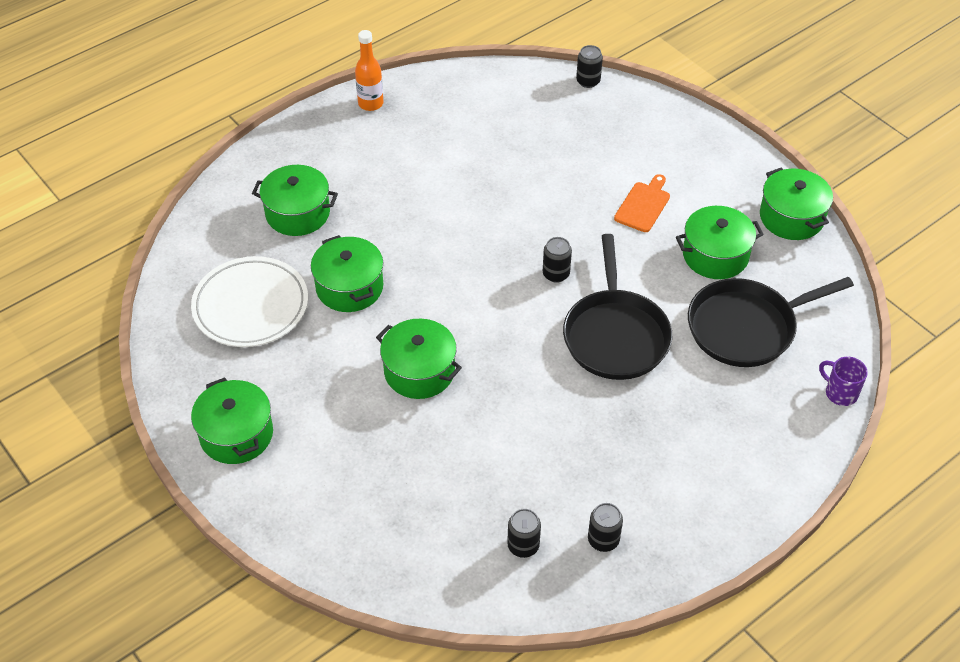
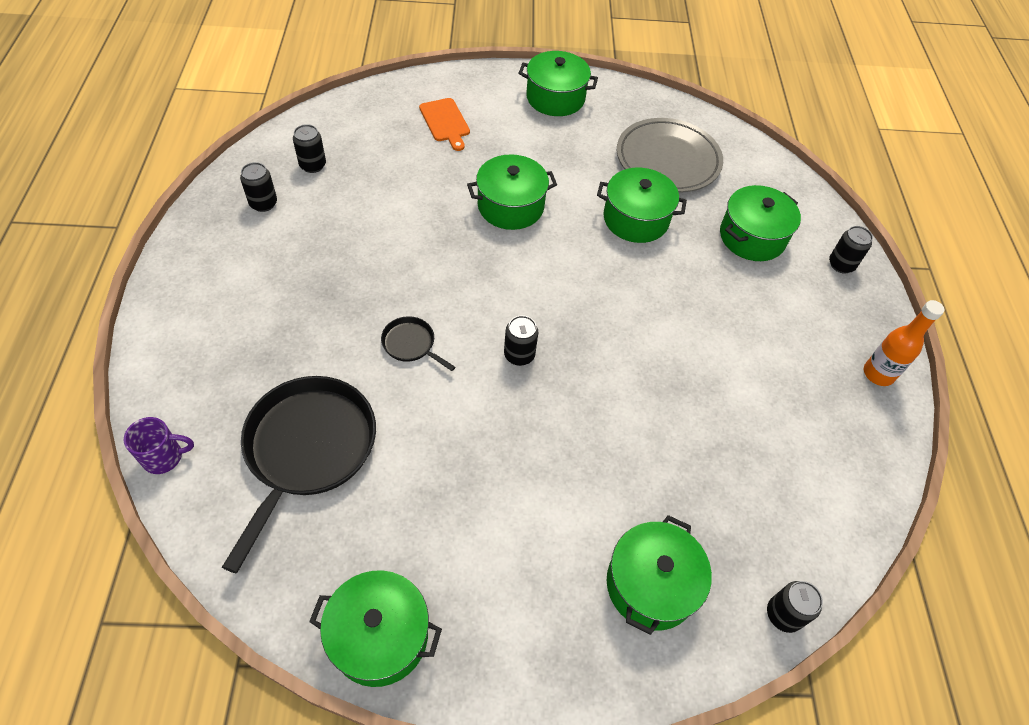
camera: 125 degrees right, 5 degrees up
(251, 306) = (668, 160): white plate -> grey plate
(278, 156) = (841, 265): none -> black can
(615, 335) = (411, 344): black pan -> black pan, size x0.44
(643, 205) = (535, 498): orange cutting board -> orange cutting board (445, 122)
(715, 255) = (410, 503): green pot -> green pot (651, 585)

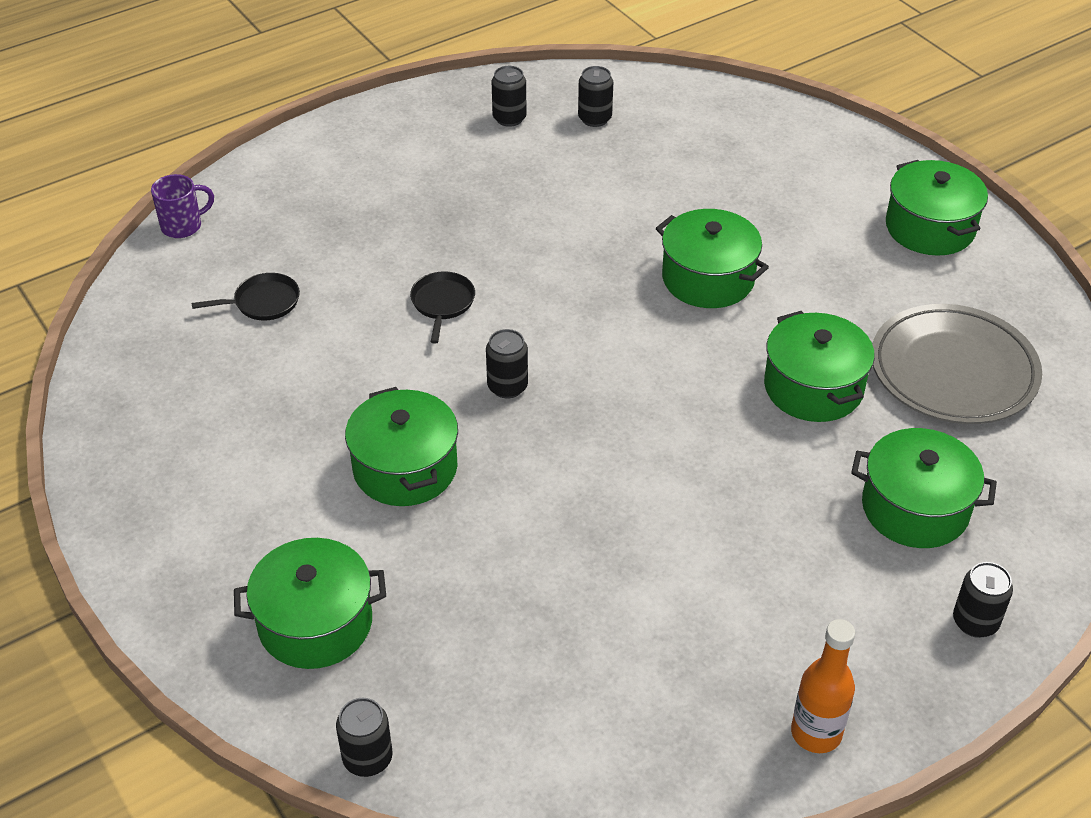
camera: 60 degrees right, 10 degrees down
(164, 457) = (183, 226): purple mug -> purple mug turned 75 degrees counterclockwise
(308, 449) = (263, 302): black pan -> black pan, size x0.44
(379, 636) = (116, 448): green pot -> green pot (405, 468)
(445, 122) = (772, 168): orange cutting board -> none

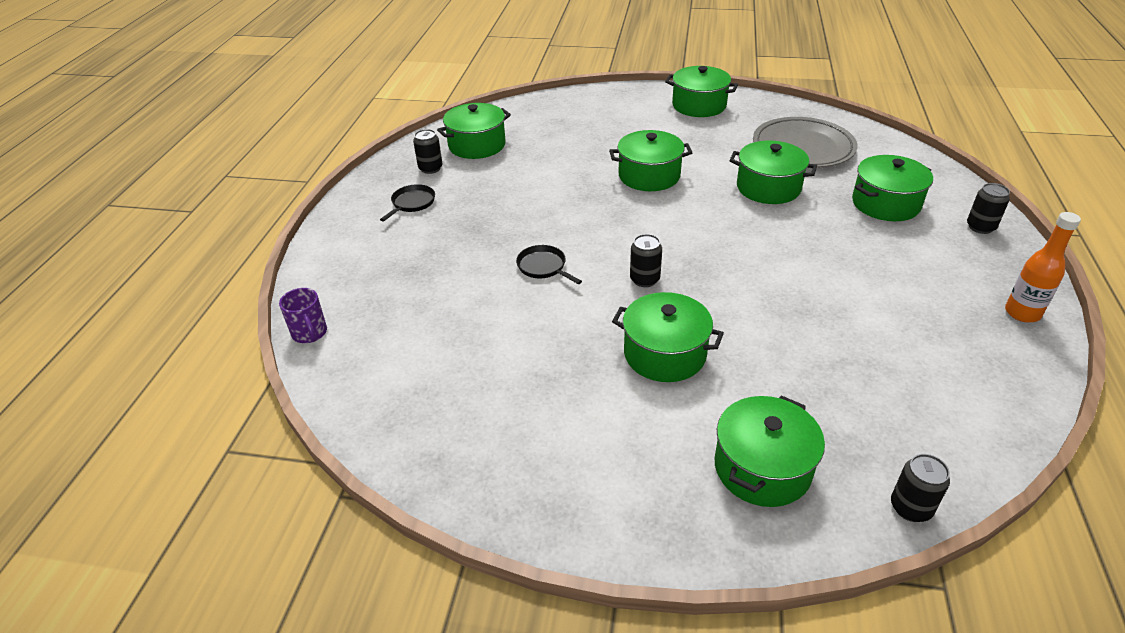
camera: 45 degrees left, 5 degrees down
(183, 226) = (310, 333): purple mug -> purple mug turned 135 degrees clockwise
(263, 302) = (437, 336): black pan -> black pan (412, 203)
(594, 119) = (477, 145): black can -> green pot

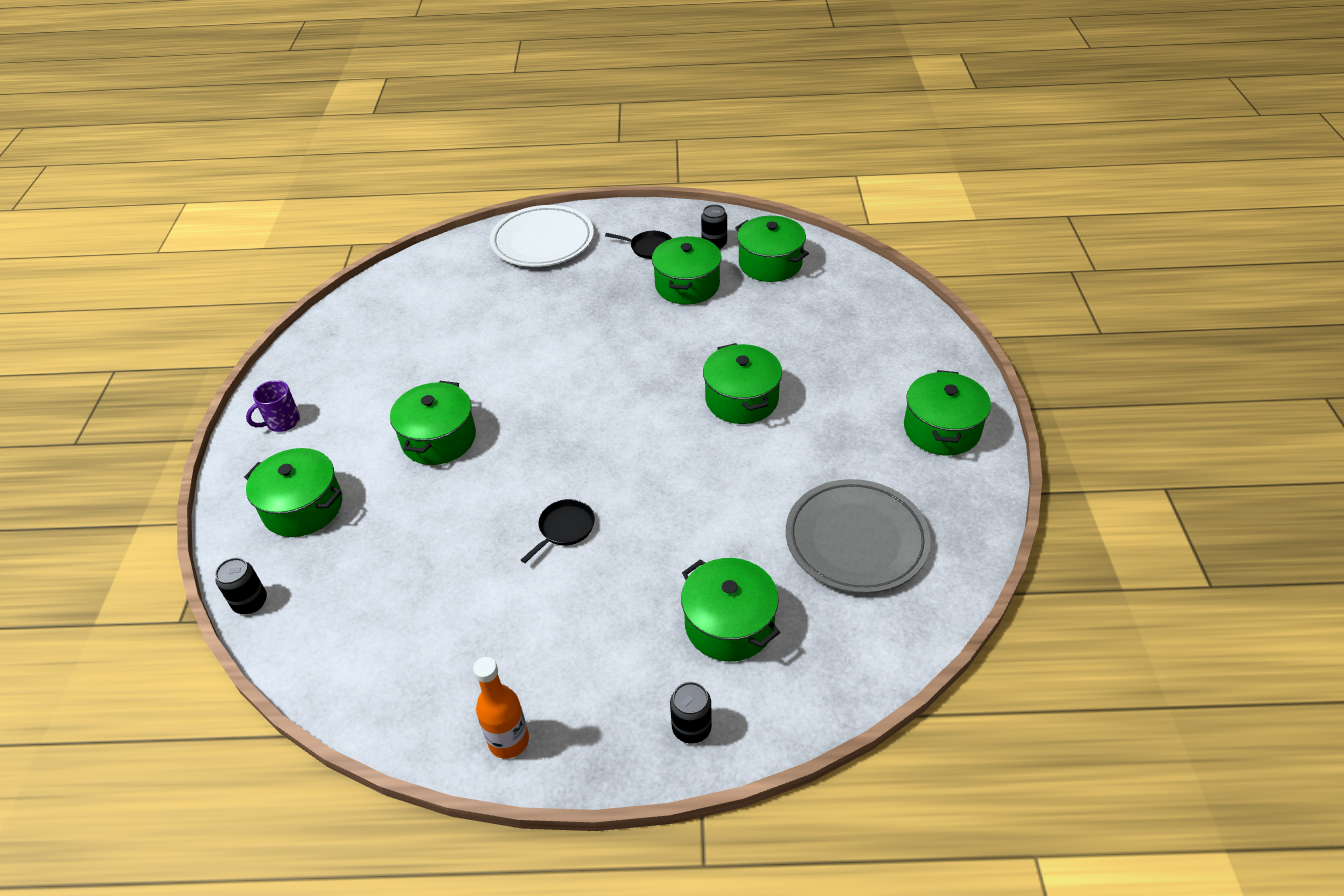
camera: 80 degrees right, 5 degrees up
(310, 333) = (462, 242): purple mug -> purple mug (282, 422)
(353, 270) = (542, 241): none -> white plate
(543, 267) = (558, 346): black pan -> black pan (564, 528)
(644, 279) = (545, 415): black can -> none
(768, 188) = (741, 505): green pot -> green pot (687, 285)

